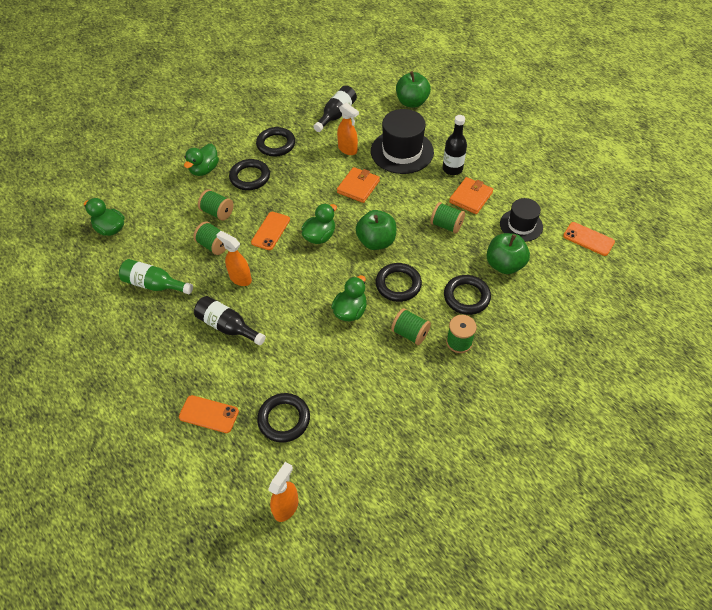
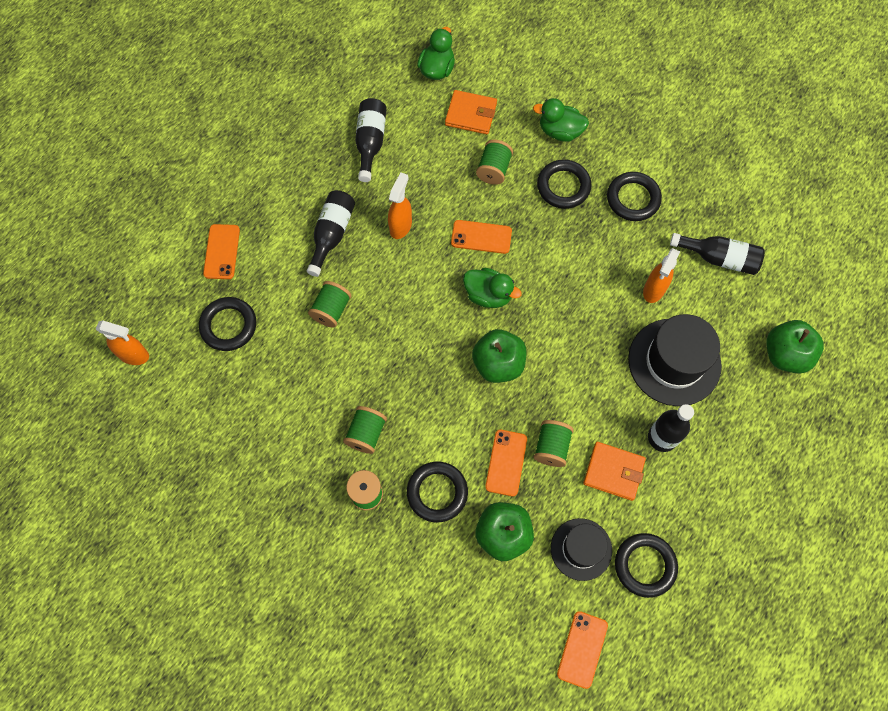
camera: 75 degrees right, 15 degrees up
(154, 284) = (370, 142): green bottle -> black bottle
(214, 245) = (441, 183): green spool -> green spool (331, 310)
(350, 311) = (383, 358): green duck -> none
(358, 187) = (587, 320): orange wallet -> orange wallet (471, 114)
(398, 284) = (436, 405): black ring -> black ring (645, 565)
(452, 252) = (506, 462): none -> orange phone

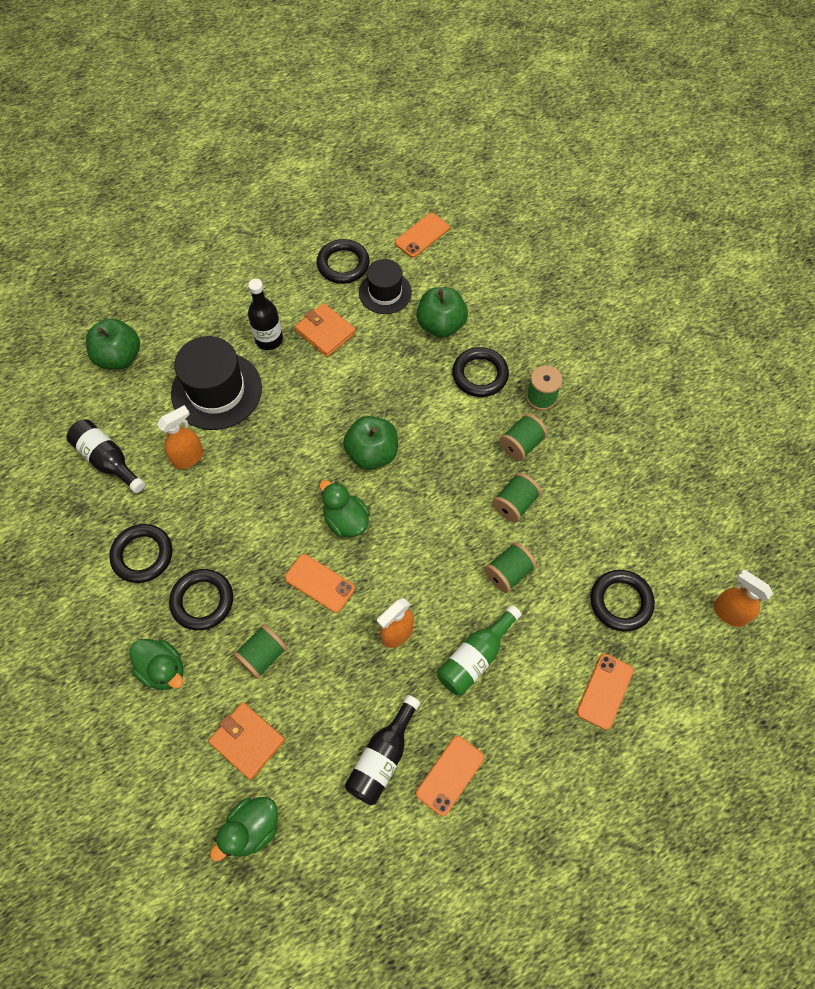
camera: 155 degrees left, 5 degrees down
(332, 234) = (475, 657): black bottle -> green bottle
(506, 462) = (410, 373): orange phone -> orange phone (450, 775)
(551, 447) = (365, 369): green spool -> green spool (515, 504)

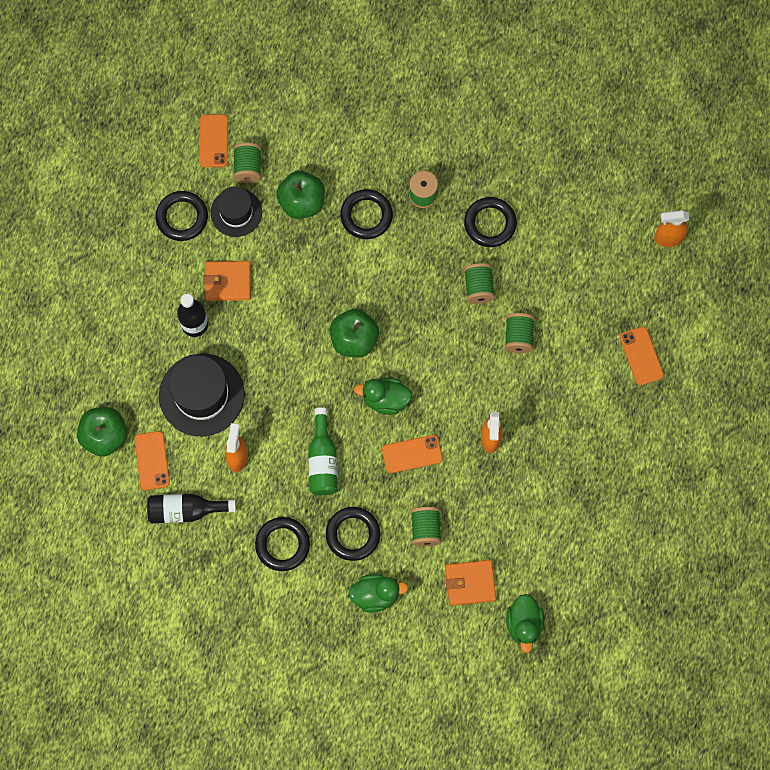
camera: 45 degrees left, 10 degrees up
(382, 758) = (555, 516): black bottle -> none
(450, 775) = (602, 488): orange phone -> orange phone (152, 460)
(475, 657) = (550, 408): green bottle -> green bottle (323, 460)
(521, 444) = (443, 242): green spool -> green spool (248, 167)
(621, 602) = (601, 291): black ring -> black ring (490, 223)

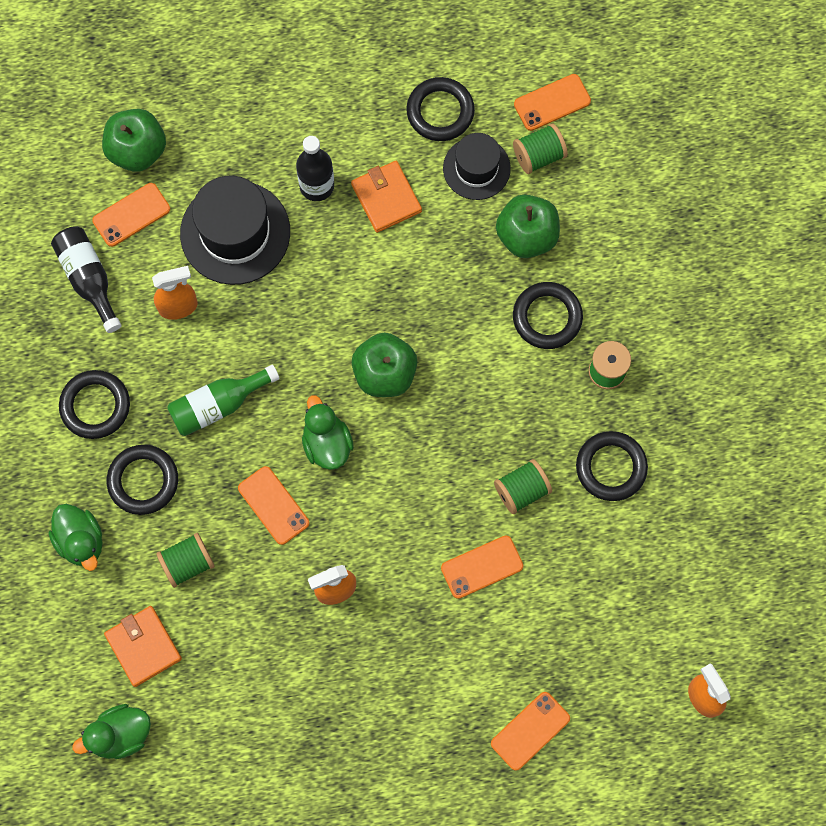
camera: 65 degrees right, 0 degrees up
(518, 337) = (482, 567): green spool -> orange phone

